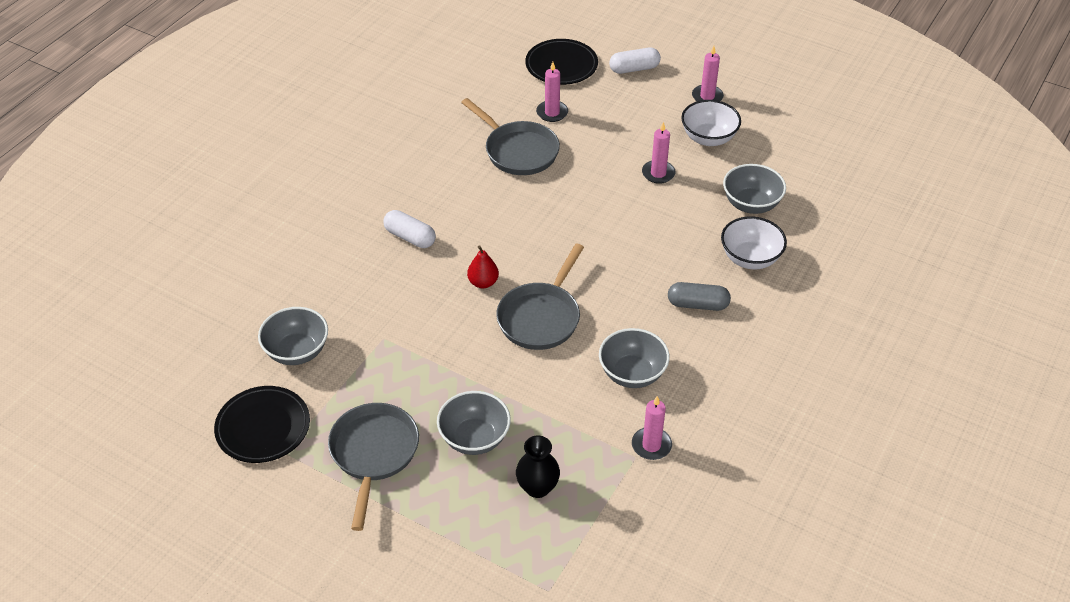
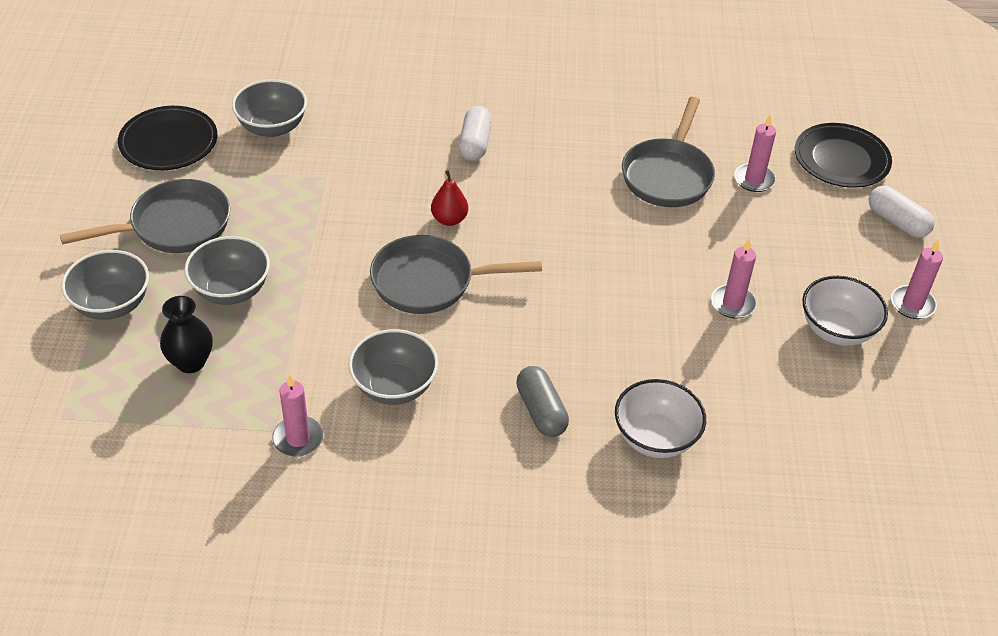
camera: 60 degrees right, 0 degrees up
(751, 204) = (752, 409): grey bowl -> grey bowl (112, 305)

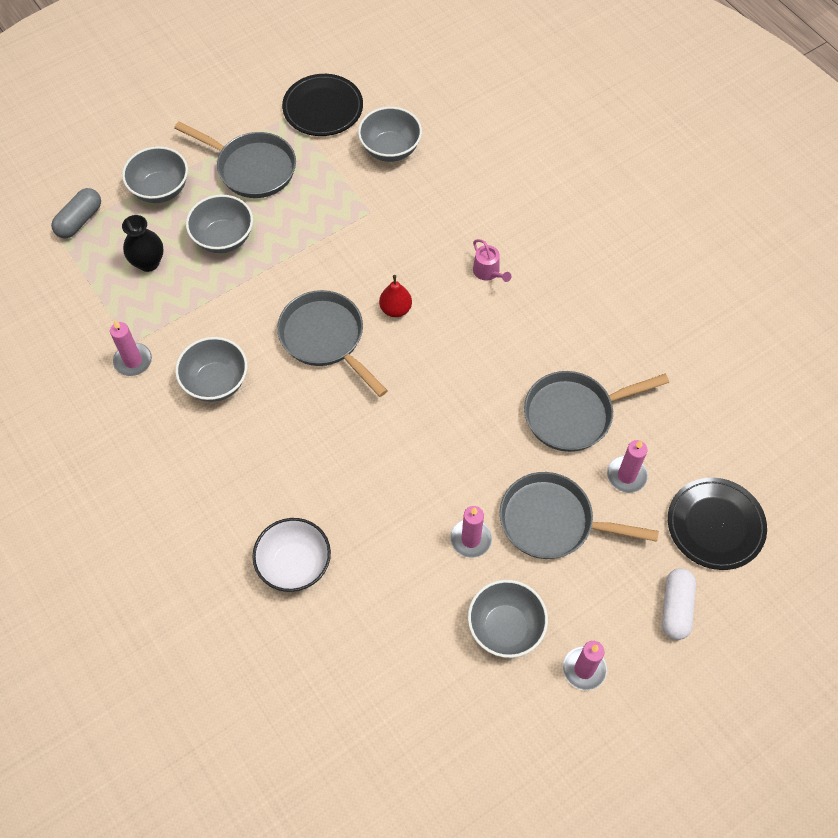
camera: 55 degrees right, 15 degrees up
(475, 143) = (488, 272): white capsule -> pink watering can
(541, 411) = (263, 480): grey capsule -> grey capsule (79, 220)
(759, 245) = (552, 521): none -> grey pan
(836, 330) = (505, 627): white bowl -> grey bowl

